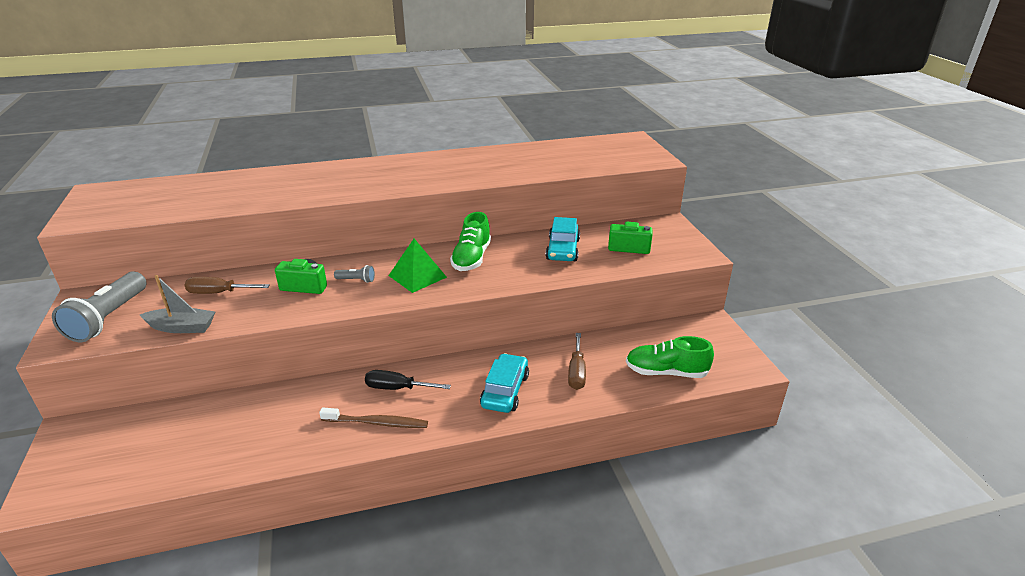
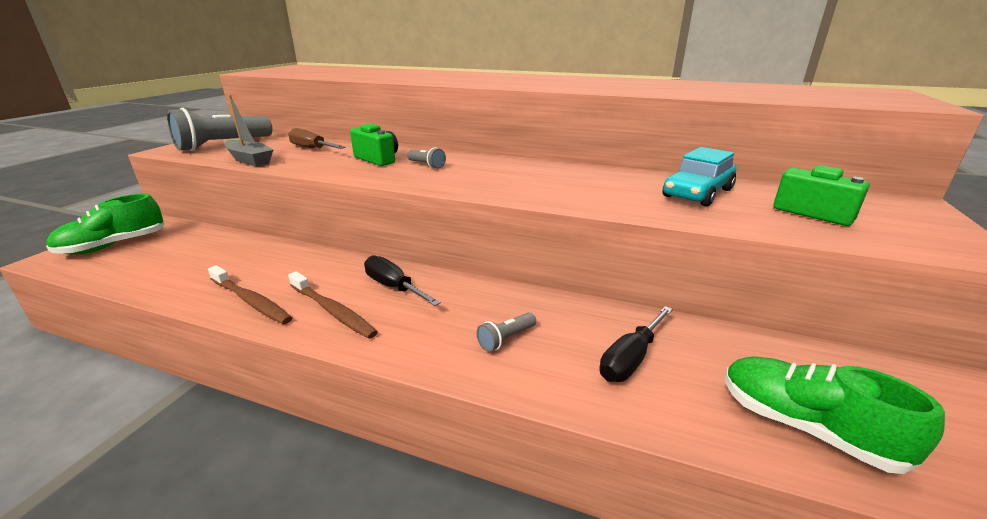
camera: 35 degrees right, 5 degrees down
(305, 444) = (251, 301): none -> brown toothbrush
(417, 276) = (487, 175): green pyramid -> none
(471, 258) = (566, 176): green shoe -> green shoe (113, 245)
(505, 391) = (506, 339): turquoise car -> grey flashlight
(576, 372) = (631, 358): brown screwdriver -> black screwdriver

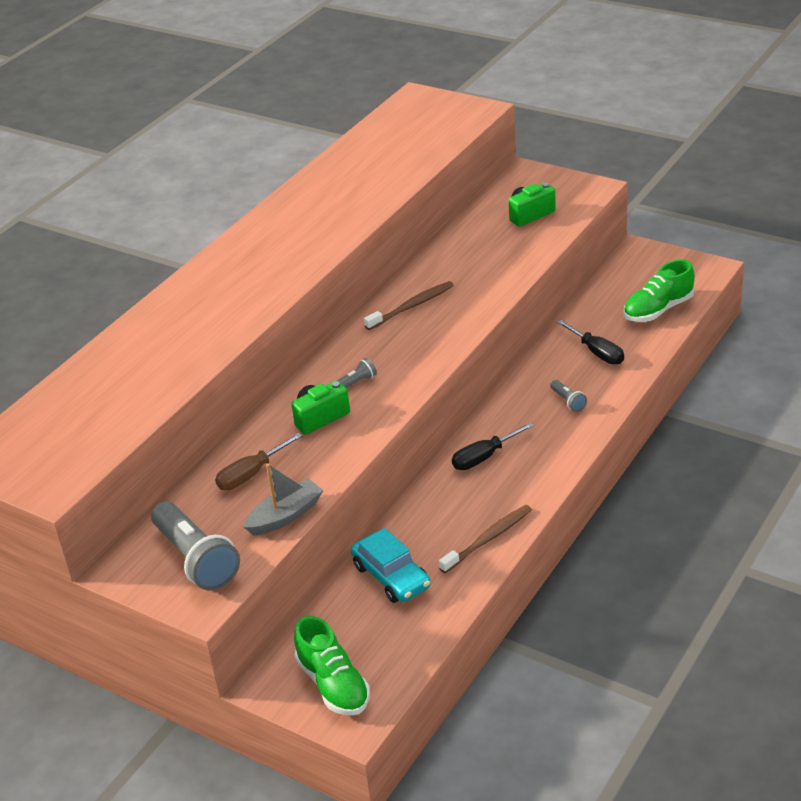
camera: 75 degrees left, 10 degrees up
(333, 311) = (514, 488): brown toothbrush -> brown toothbrush (412, 306)
(697, 193) = (480, 248): turquoise car -> turquoise car (391, 576)

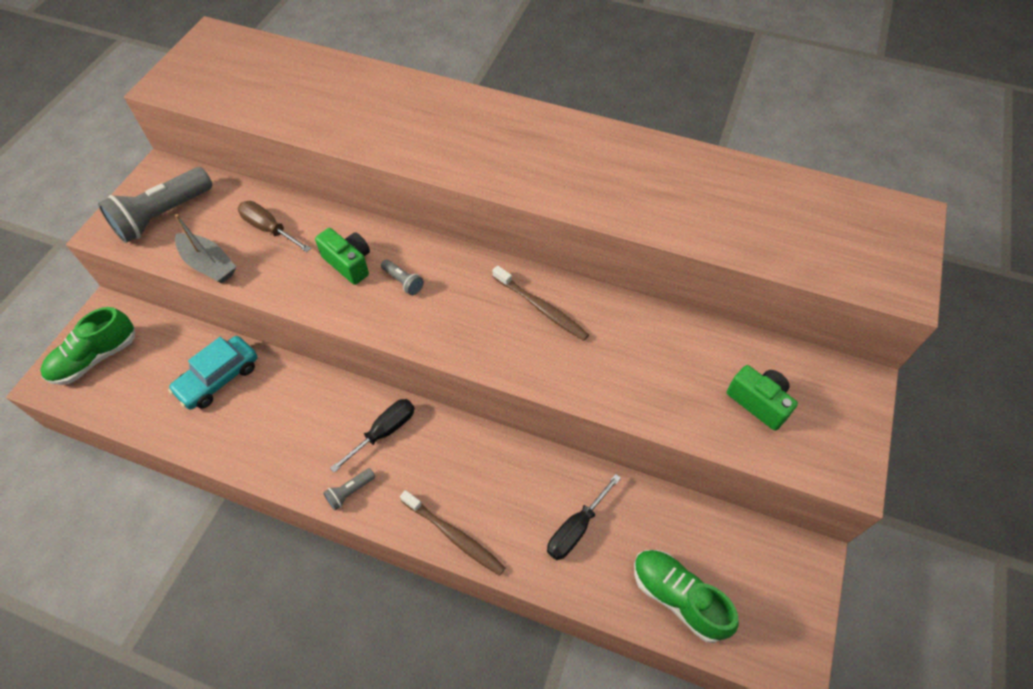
camera: 75 degrees right, 20 degrees up
(484, 457) = (384, 432): black screwdriver -> black screwdriver turned 90 degrees clockwise
(488, 539) = (261, 452): brown toothbrush -> brown toothbrush (454, 536)
(568, 401) = (481, 505): grey flashlight -> grey flashlight (350, 492)

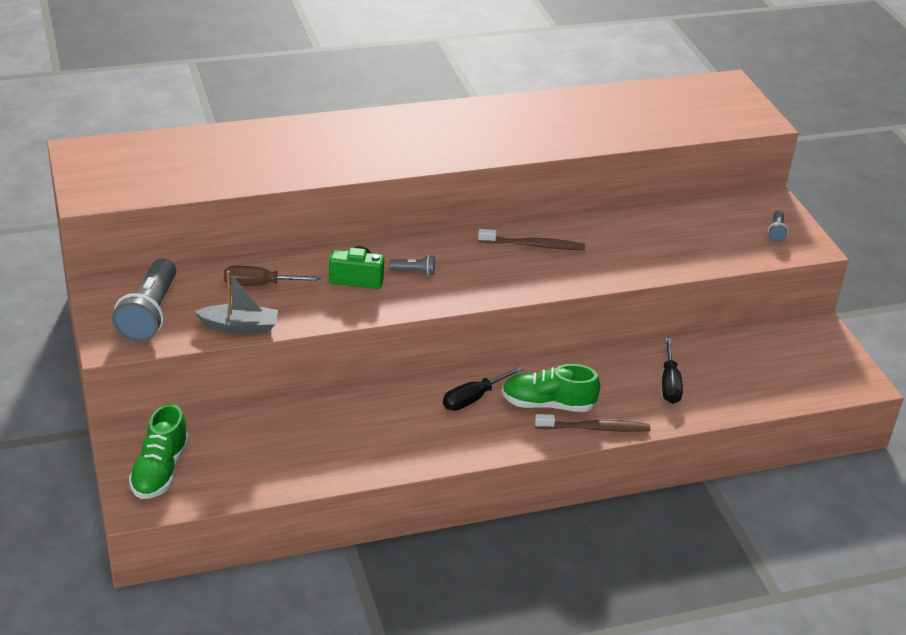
camera: 40 degrees left, 20 degrees down
(218, 378) = (294, 431): turquoise car -> none
(350, 492) = (491, 443): grey flashlight -> grey flashlight (776, 231)
(384, 432) = (473, 398): black screwdriver -> black screwdriver turned 135 degrees counterclockwise
(678, 597) = (769, 386): green shoe -> green shoe (547, 404)
(758, 402) = (726, 235): green camera -> none

